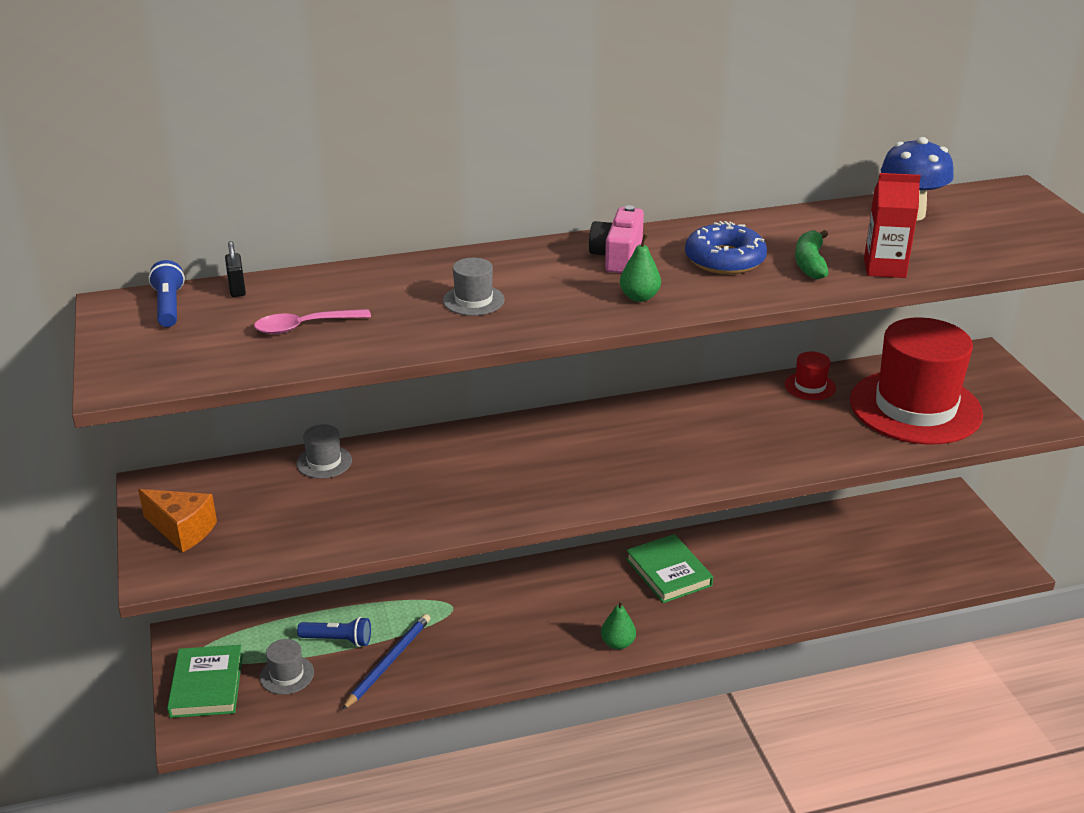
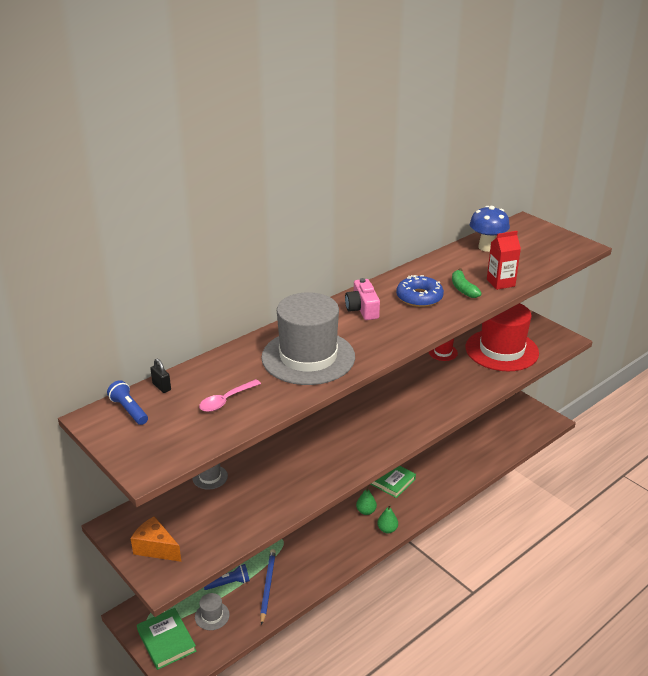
camera: 25 degrees left, 0 degrees up
(182, 530) = (156, 548): orange cheese -> orange cheese turned 150 degrees counterclockwise
(473, 300) = (308, 357): grey hat -> grey hat, size x2.50
(639, 297) = (395, 332): green pear -> green pear (366, 511)

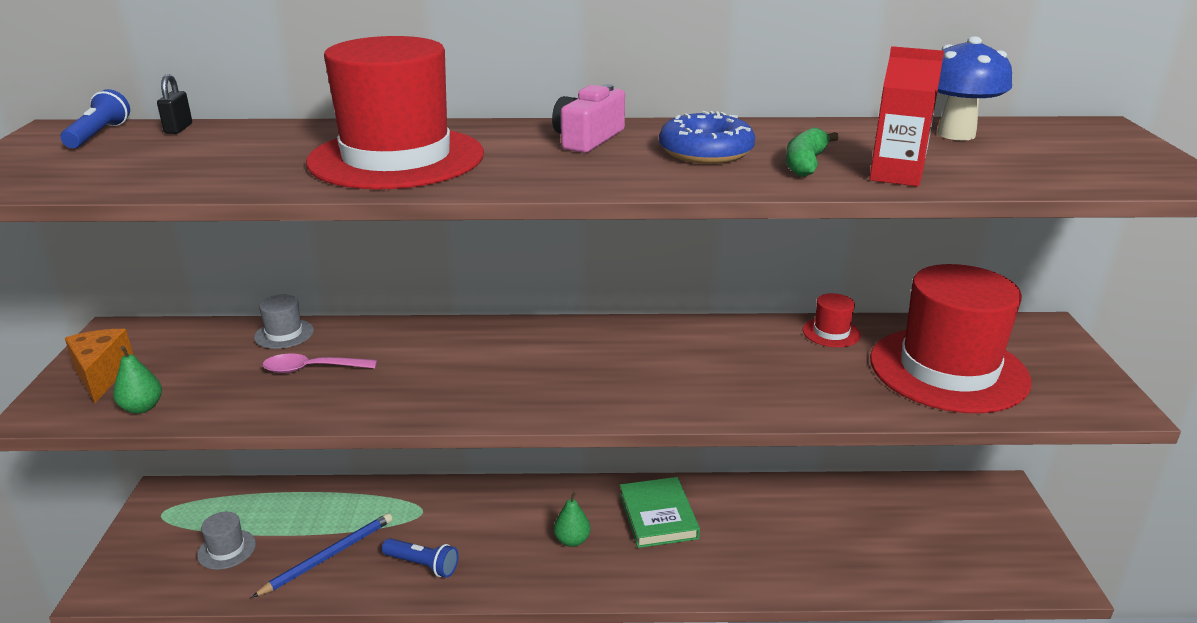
camera: 40 degrees right, 5 degrees down
(166, 641) = (149, 545): green book -> none
(226, 400) = (201, 161): pink spoon -> pink spoon (312, 369)
(228, 583) = (295, 524): blue flashlight -> blue flashlight (422, 565)
(308, 357) = (396, 158): grey hat -> red hat
(387, 529) = (569, 582): green pear -> green pear (142, 408)

